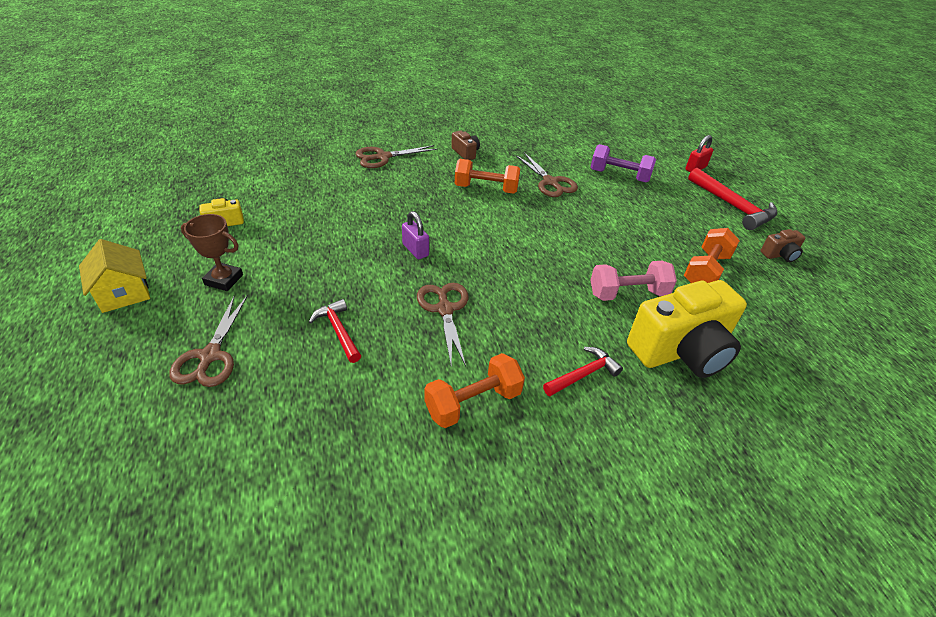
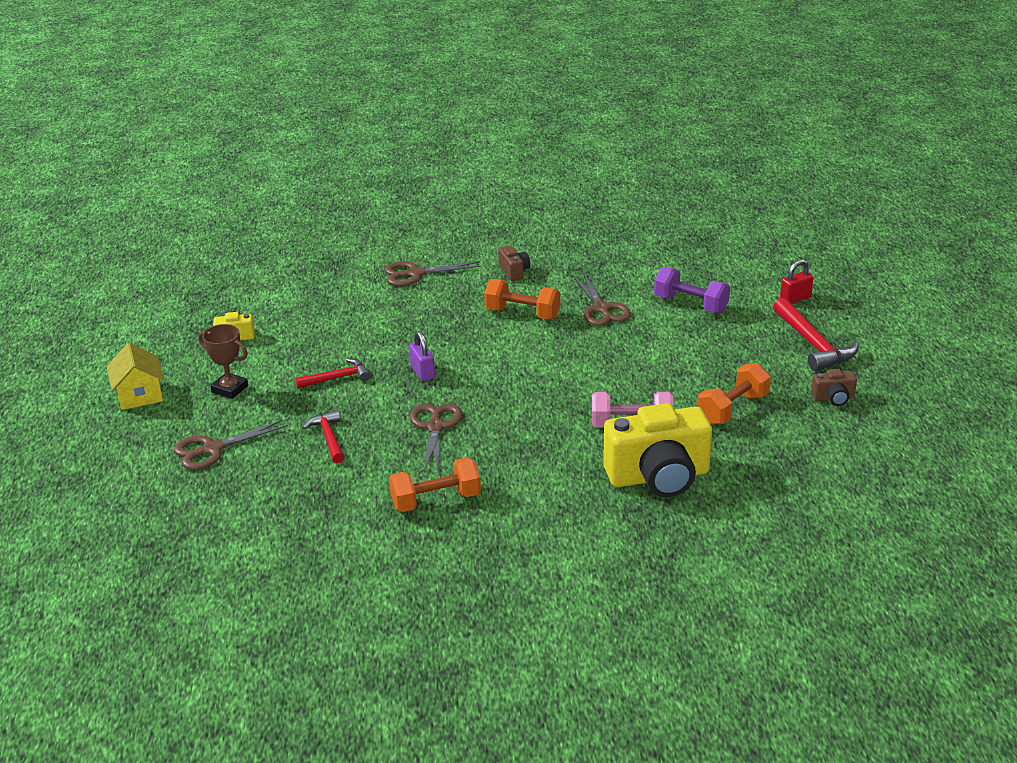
camera: 15 degrees right, 10 degrees down
(210, 356) = (212, 449): brown scissors -> brown scissors turned 45 degrees clockwise
(583, 374) = (549, 488): red hammer -> red hammer (337, 378)

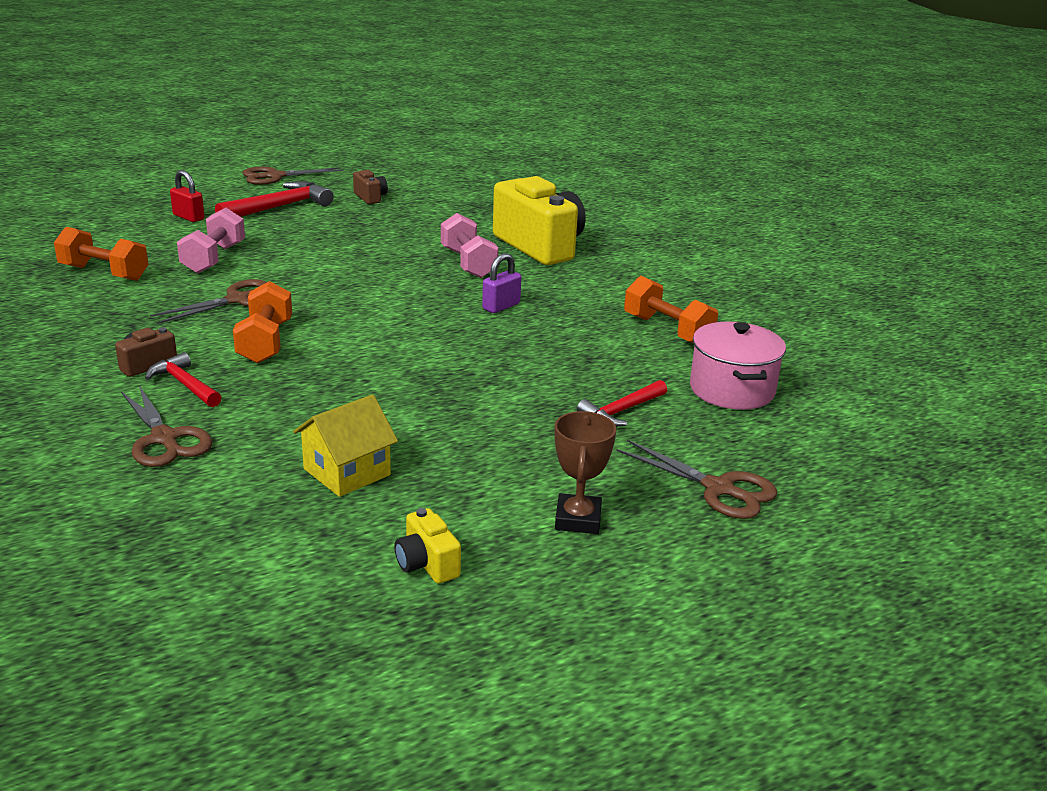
camera: 115 degrees left, 5 degrees down
(139, 395) = (659, 608): yellow house -> yellow house (347, 472)
(320, 500) = (732, 390): none -> pink pot
(337, 378) = (491, 436): red hammer -> red hammer (184, 384)
(423, 372) = (440, 380): purple padlock -> purple padlock (501, 306)
(435, 427) = (547, 352): brown scissors -> brown scissors (275, 176)
(690, 304) = (214, 258): purple dumbbell -> pink dumbbell
(733, 409) = (412, 229): orange dumbbell -> orange dumbbell (104, 273)

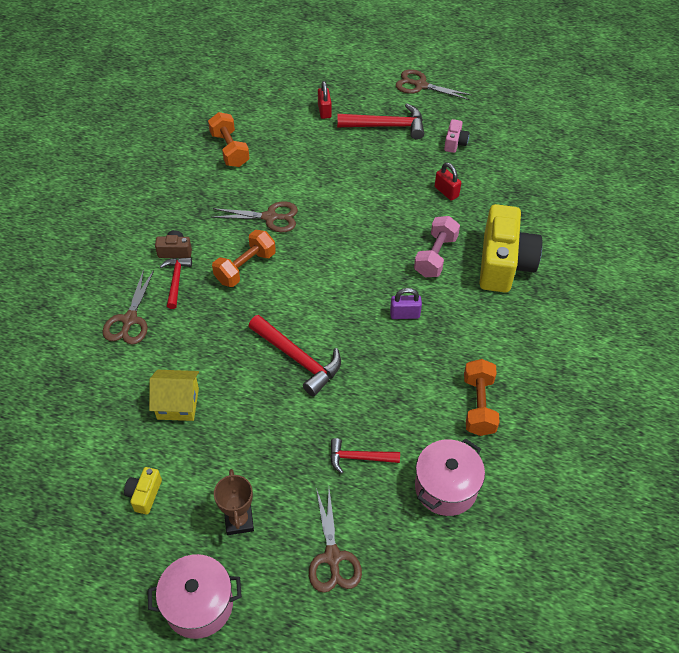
camera: 45 degrees right, 25 degrees up
(214, 258) = (296, 166): pink dumbbell -> none
(370, 197) = (455, 143): brown camera -> pink camera
(411, 225) = (446, 192): none -> red padlock
(440, 377) = (298, 359): none -> red hammer
(578, 519) = (239, 521): brown trophy -> brown trophy turned 60 degrees counterclockwise
(649, 610) = (199, 604): none -> pink pot

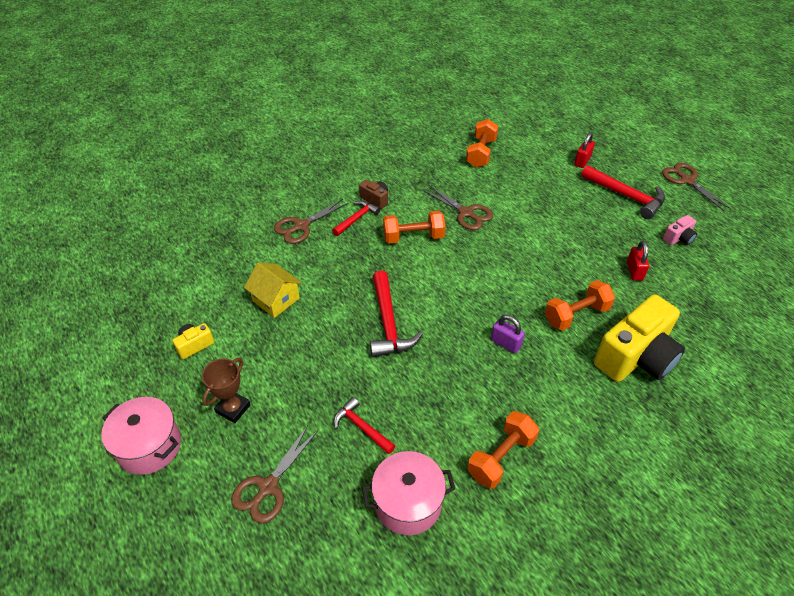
camera: 40 degrees right, 5 degrees down
(435, 256) = (576, 315): pink dumbbell -> orange dumbbell

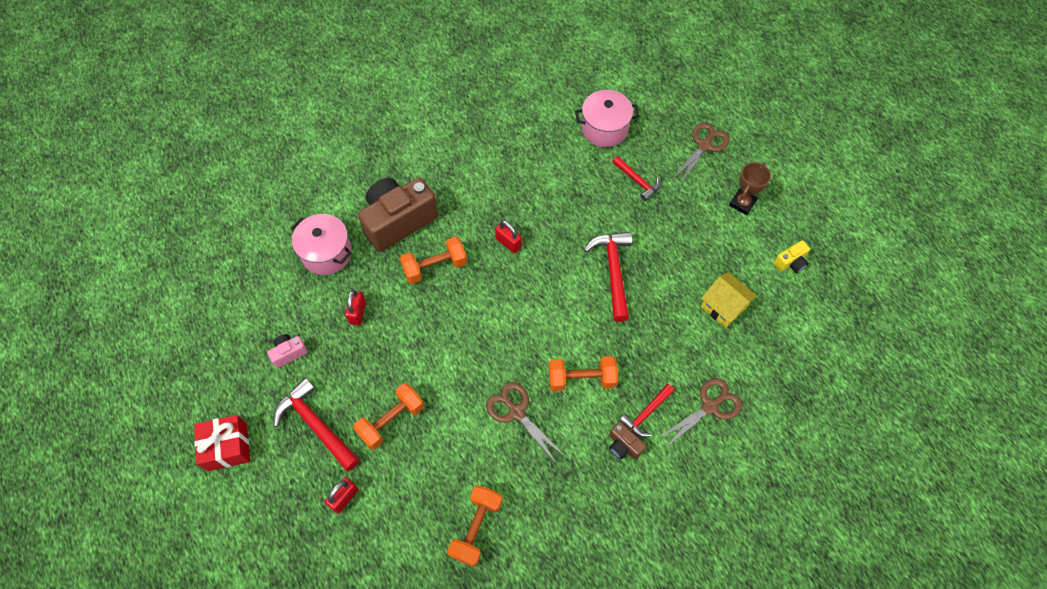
camera: 175 degrees left, 15 degrees up
(149, 446) = (800, 179): pink pot -> pink pot (327, 253)
(501, 457) = (533, 152): orange dumbbell -> orange dumbbell (391, 420)
(505, 343) = (508, 243): purple padlock -> red padlock
(636, 357) = (398, 221): yellow camera -> brown camera
(687, 180) = (227, 447): brown scissors -> red gift

